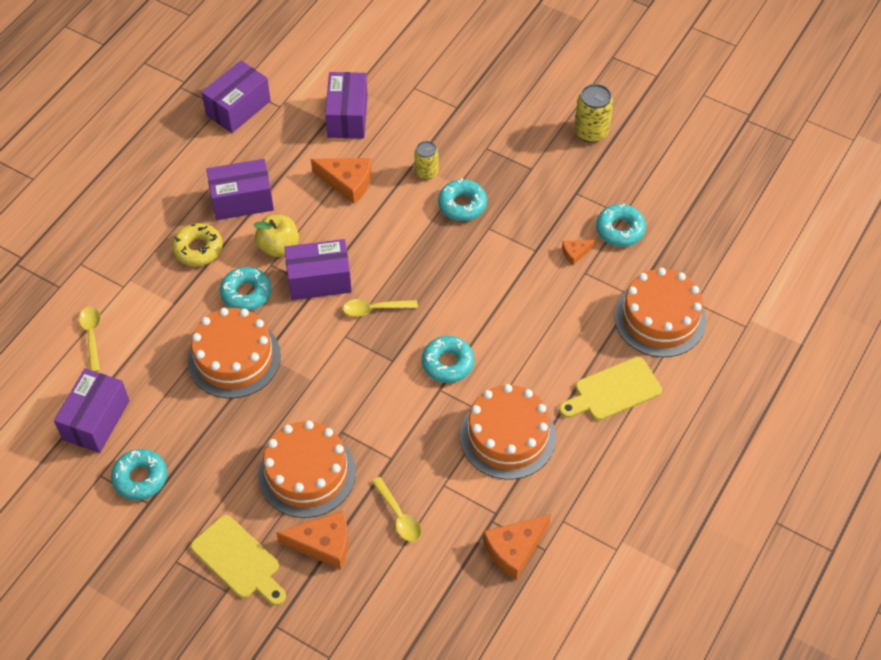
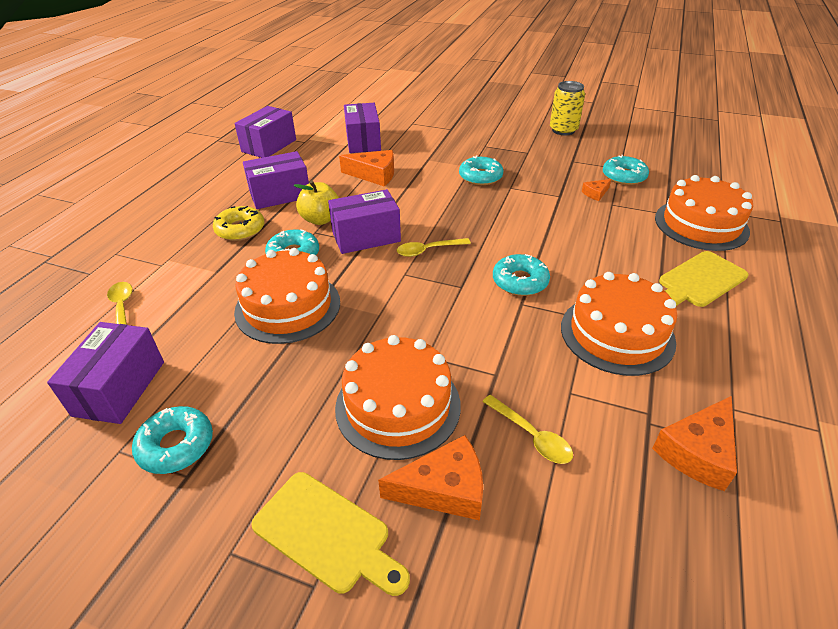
camera: 10 degrees left, 15 degrees down
(426, 172) = (441, 162): yellow can -> none

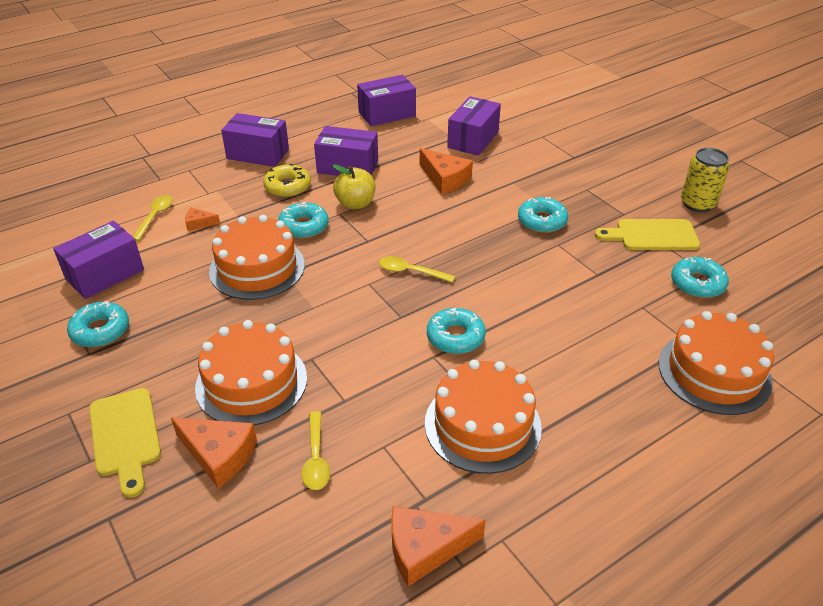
camera: 35 degrees right, 0 degrees up
(366, 237) = (374, 236): purple box -> purple box (258, 154)
(595, 193) = (639, 288): orange cheese -> orange cheese (199, 223)
(699, 281) = (629, 423): yellow cutting board -> yellow cutting board (652, 235)

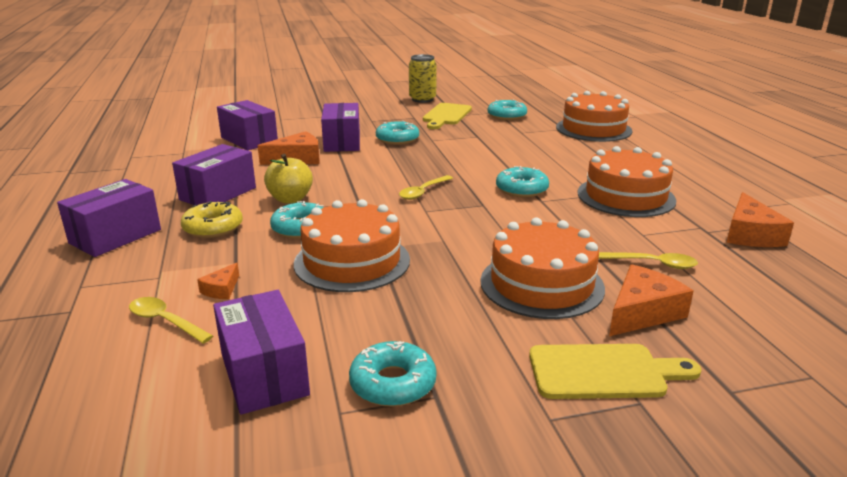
camera: 70 degrees left, 15 degrees down
(387, 114) = (145, 163): purple box -> purple box (342, 142)

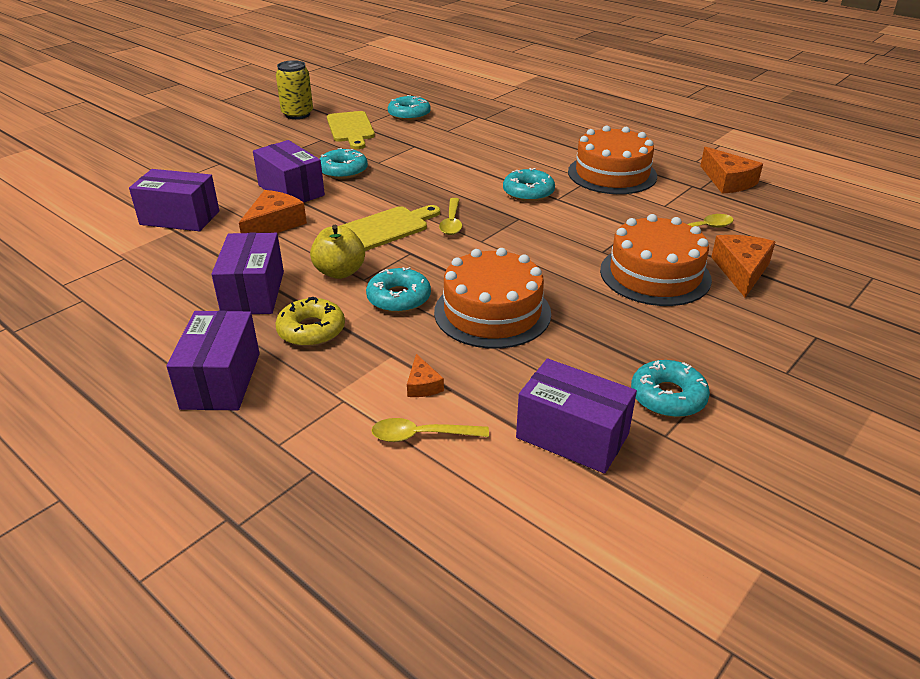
camera: 35 degrees left, 10 degrees up
(593, 129) = (503, 110): orange cake -> none
(603, 372) = (774, 325): yellow cutting board -> yellow cutting board (386, 228)

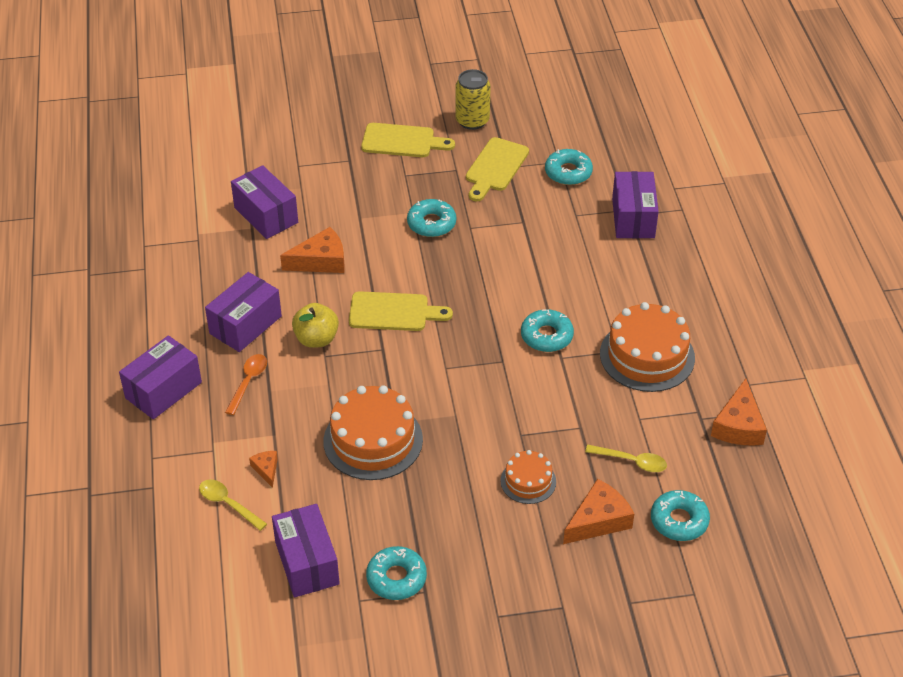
camera: 40 degrees right, 10 degrees up
(253, 140) = (402, 141): none -> yellow cutting board
(291, 190) = (369, 226): purple box -> purple box (633, 218)
(311, 330) = (248, 382): yellow donut -> orange spoon
(399, 298) = (328, 388): turquoise donut -> turquoise donut (679, 521)
(422, 385) = (266, 469): orange cheese -> orange cheese turned 135 degrees clockwise
(452, 222) = (447, 334): yellow spoon -> none
(655, 274) = (528, 481): orange cake -> orange cake, size x0.55

